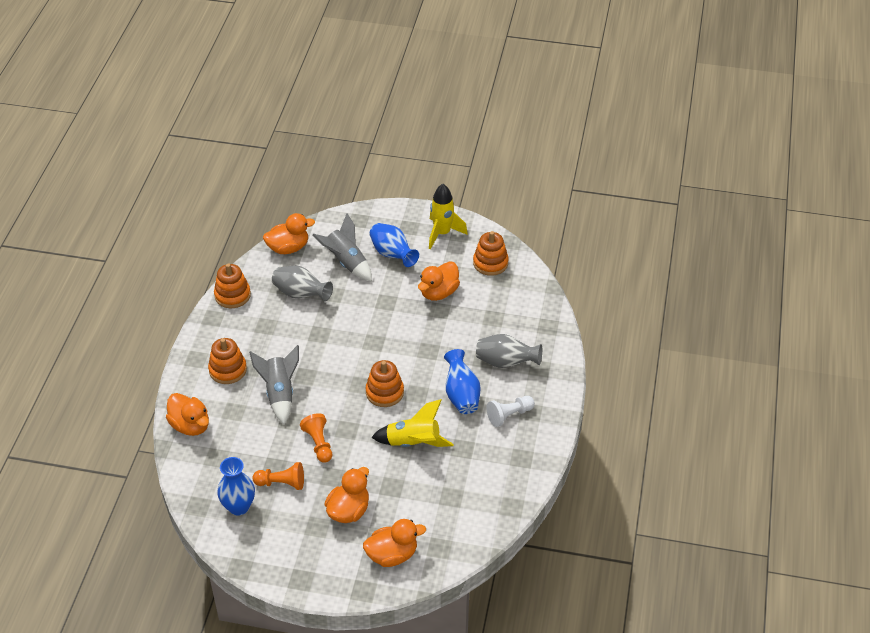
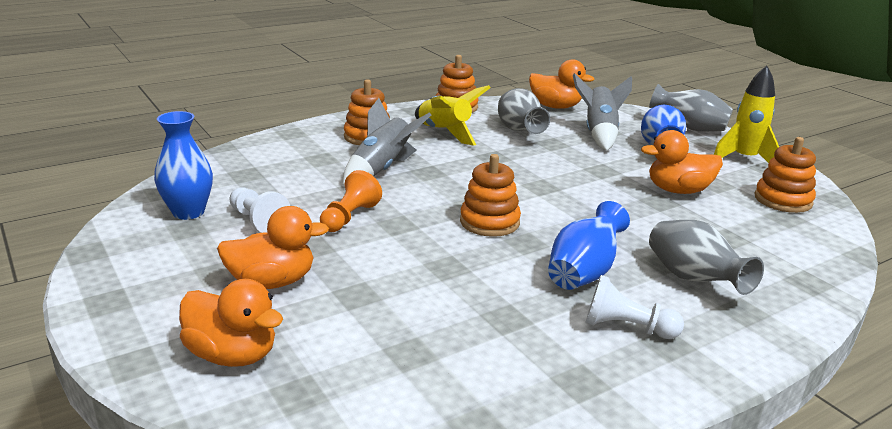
camera: 45 degrees right, 20 degrees down
(190, 425) = (270, 148): orange duck -> none
(281, 483) = (258, 221): orange pawn -> white pawn
(385, 216) = (689, 128): none -> grey vase
(413, 443) = (451, 276): yellow rocket -> yellow rocket (444, 133)

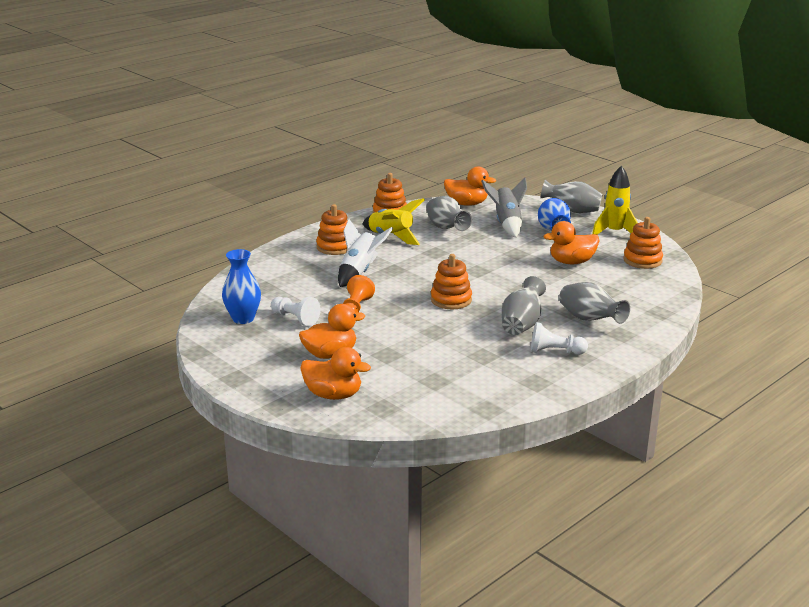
camera: 10 degrees left, 0 degrees up
(382, 170) = (359, 272): grey rocket -> white rocket
(584, 273) = (522, 324): blue vase -> grey vase

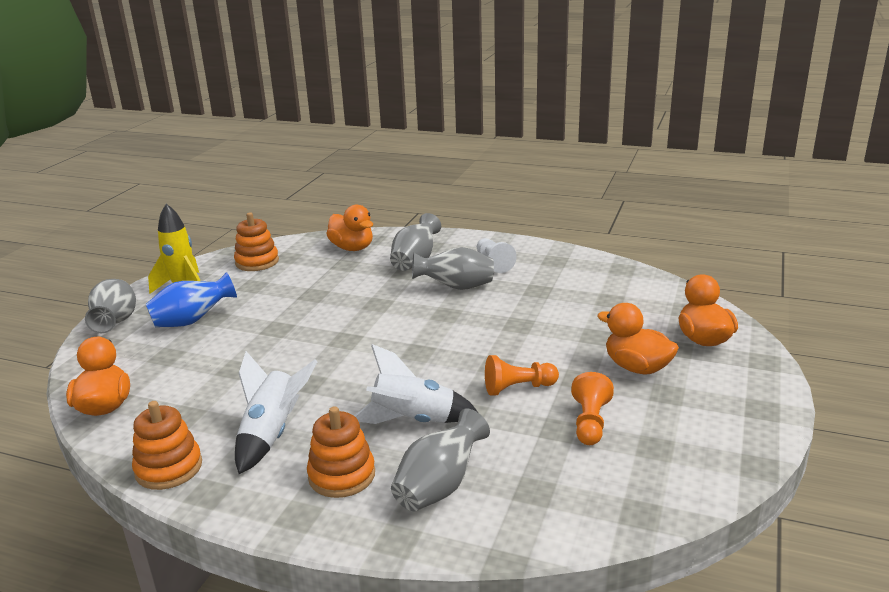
camera: 115 degrees left, 0 degrees up
(243, 318) = (638, 466): blue vase -> none
(295, 318) = (590, 422): white pawn -> orange pawn
(391, 237) = (272, 434): yellow rocket -> white rocket
(446, 228) = (215, 396): grey vase -> grey vase (439, 486)
(451, 300) = (437, 335): orange stacking toy -> none
(506, 224) = (180, 356): grey rocket -> none
(571, 262) = (283, 293): orange duck -> orange duck (352, 248)

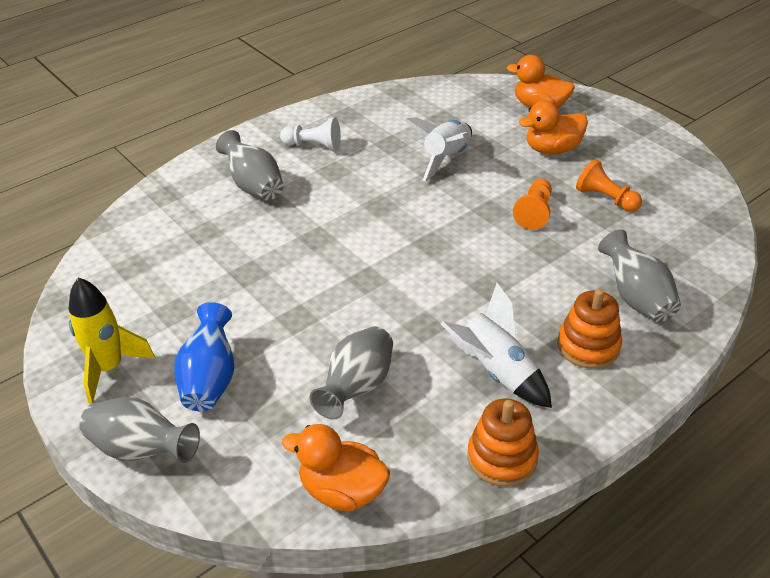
camera: 60 degrees left, 15 degrees up
(257, 262) = (115, 292): orange stacking toy -> none
(352, 248) = (170, 215): orange duck -> none
(413, 421) = (538, 282): white rocket -> white rocket (446, 158)
(456, 287) = (335, 182): grey vase -> grey vase (357, 387)

